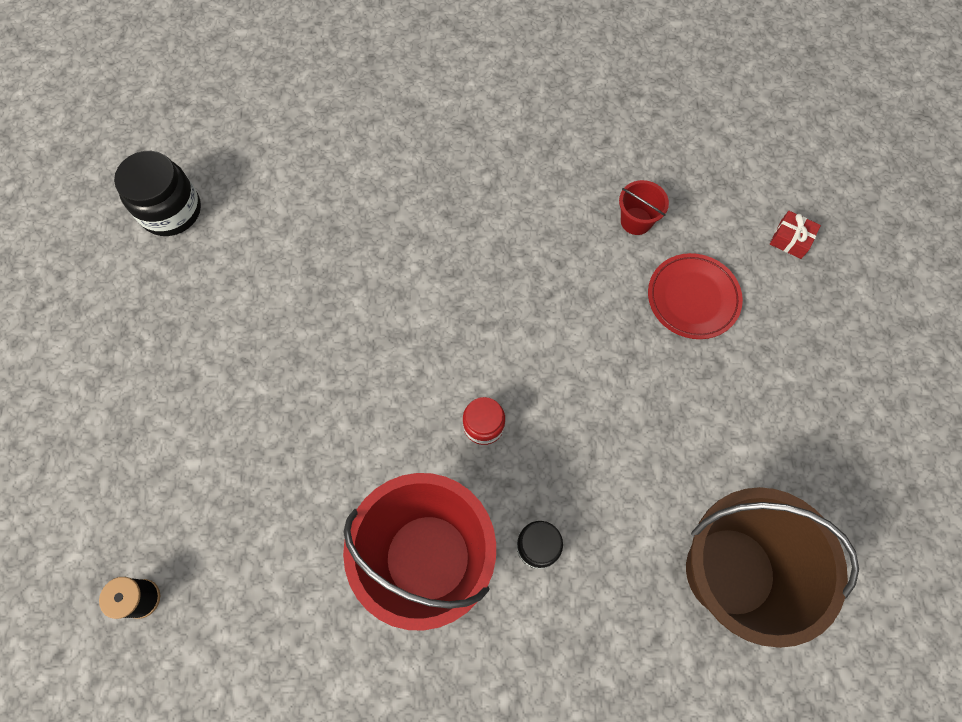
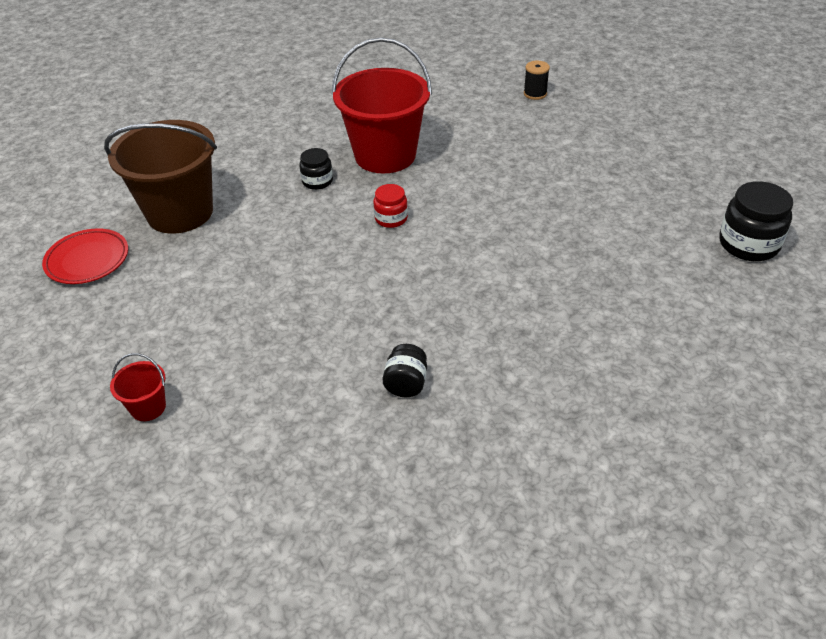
camera: 155 degrees right, 25 degrees down
(575, 209) = (406, 384): none -> black jar
(636, 221) = (339, 397): red bucket -> red bucket (148, 407)
(693, 298) = (258, 355): red plate -> red plate (87, 260)
(790, 239) = (168, 445): red gift -> none

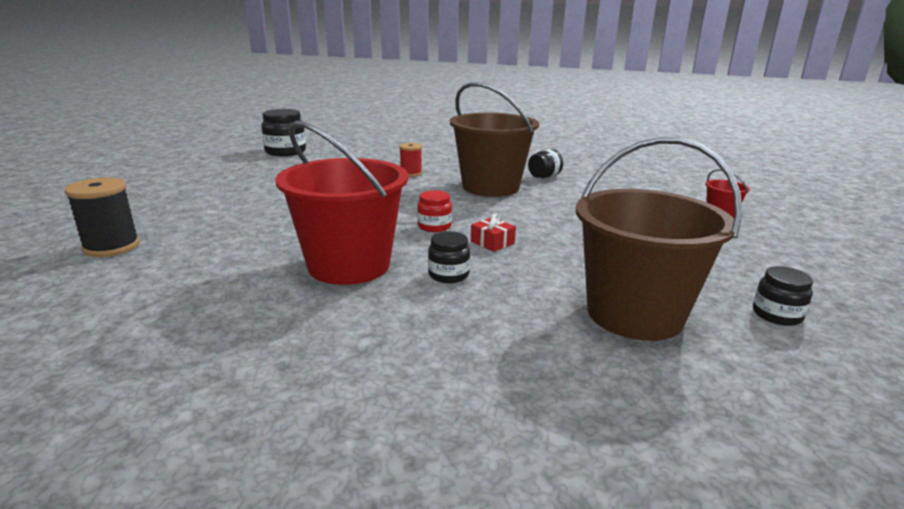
camera: 140 degrees left, 20 degrees down
(87, 260) = (776, 315): red plate -> black jar
(326, 226) = (492, 242): none -> red gift
(430, 313) = (490, 187): none -> brown bucket
(535, 94) = (111, 247): black spool -> black spool, size x1.56
(546, 288) = (411, 173): none -> red spool

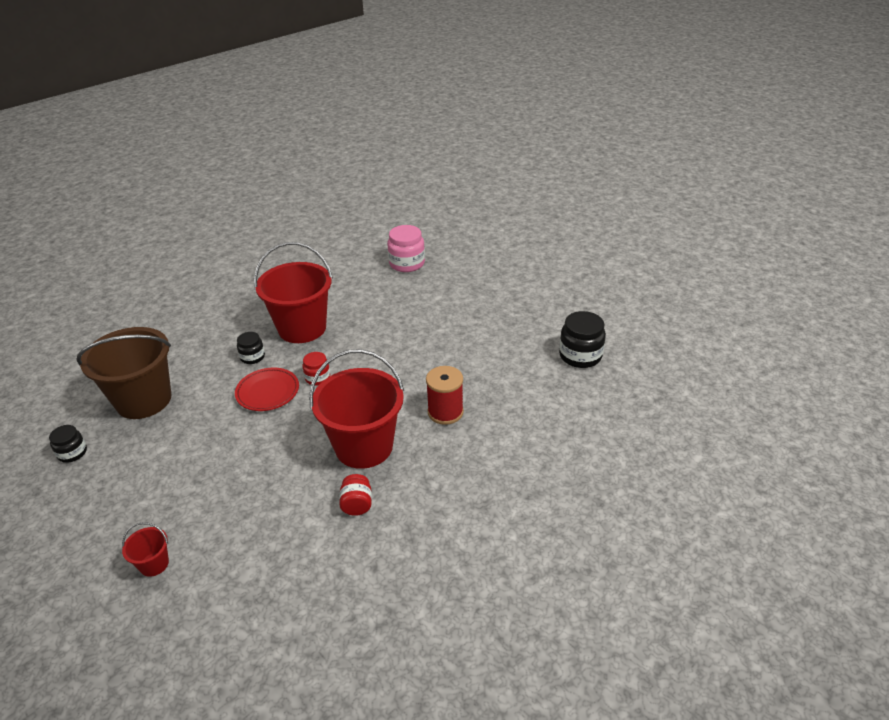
camera: 125 degrees right, 15 degrees up
(111, 247) = (407, 263): black spool -> pink jar
(411, 173) = (445, 412): red spool -> red spool, size x1.56
(490, 187) = (364, 446): brown bucket -> red bucket
(492, 242) = (268, 392): red gift -> red plate
(544, 176) = (357, 504): black jar -> red jar

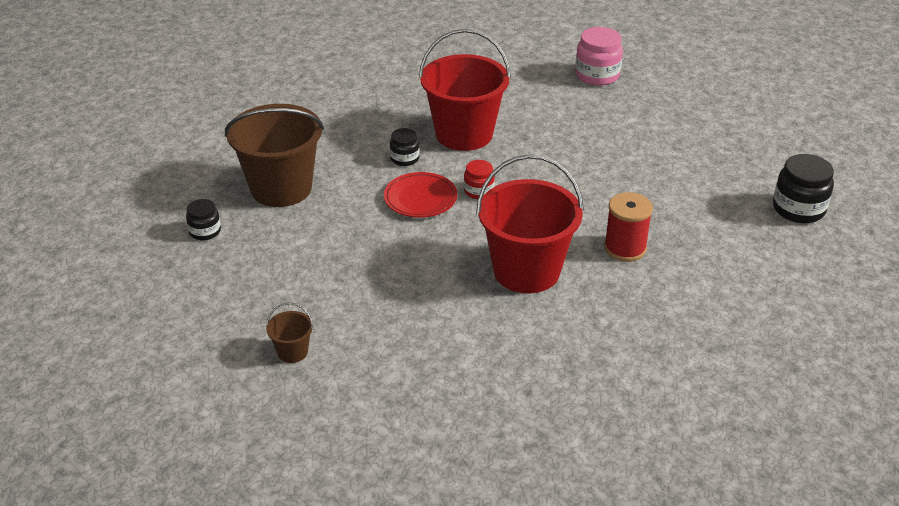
camera: 10 degrees right, 0 degrees up
(154, 564) = (292, 352): red bucket -> brown bucket
(357, 504) = (513, 328): red jar -> none

